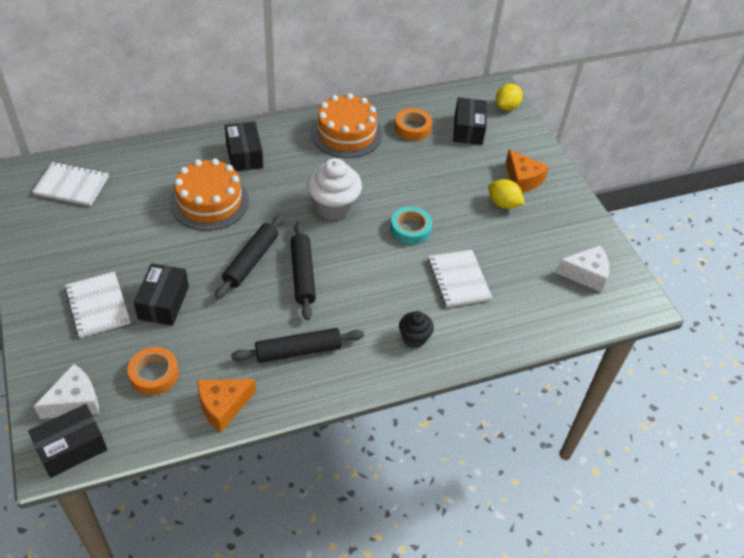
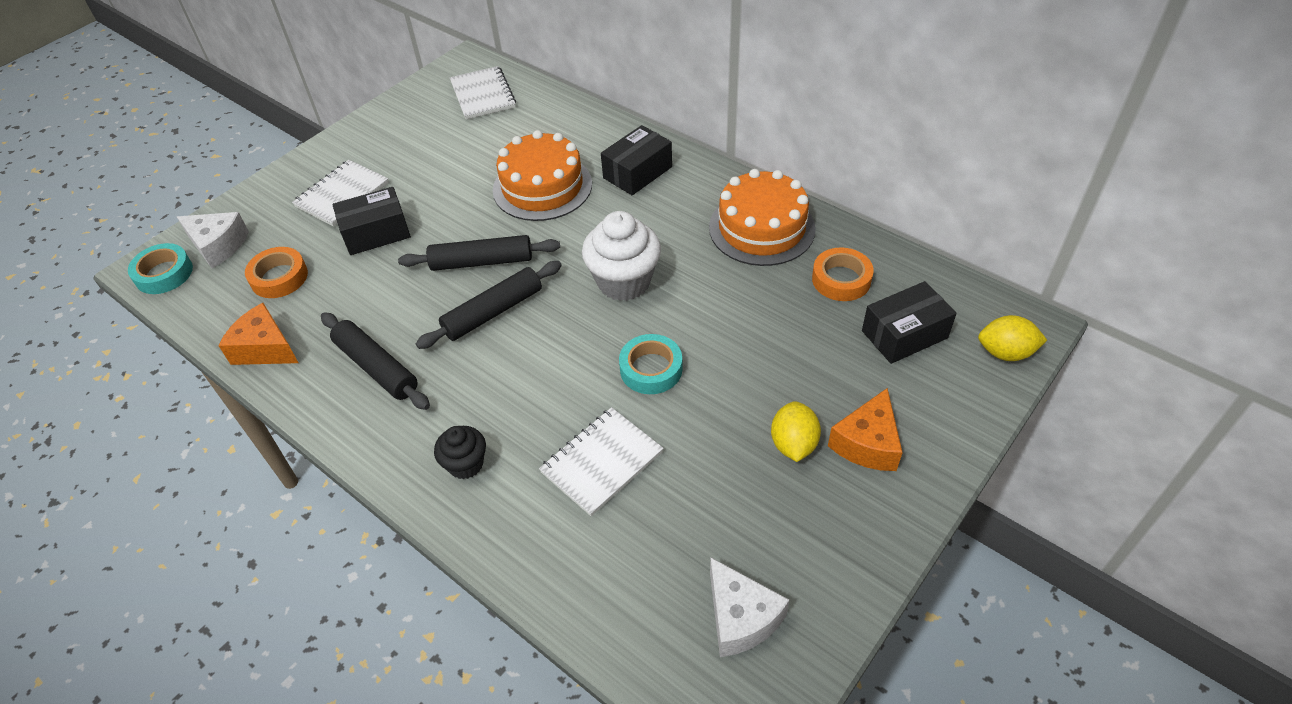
camera: 65 degrees right, 0 degrees up
(71, 448) = (164, 274): black box -> turquoise tape

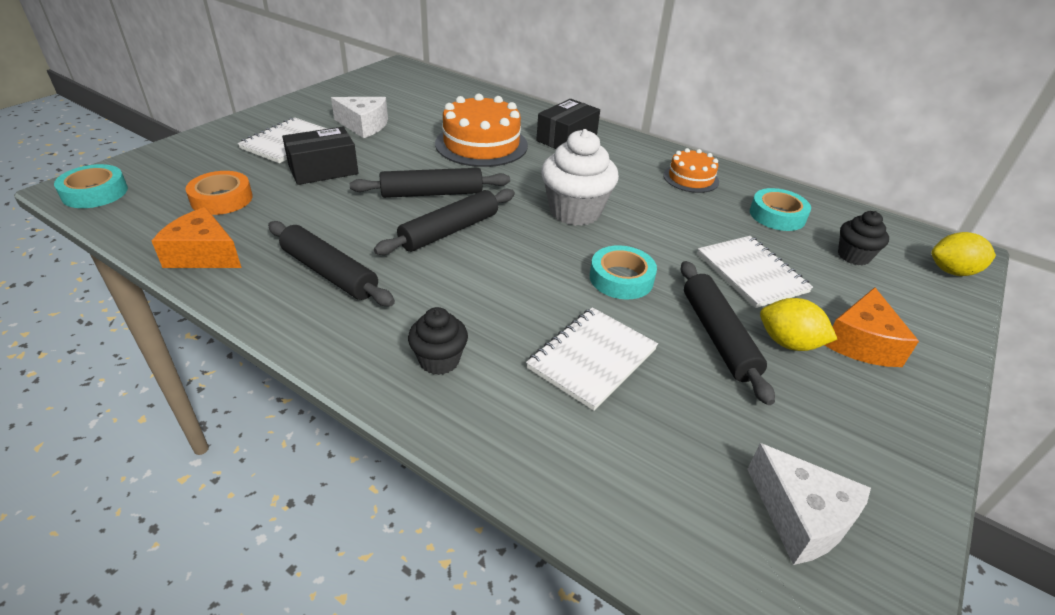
camera: 10 degrees left, 10 degrees down
(218, 246) = (157, 174): white cheese -> white cheese (364, 126)
(483, 95) = (416, 86): white notebook -> white notebook (751, 273)
(727, 437) = (718, 336): none -> black rolling pin
(761, 228) = (691, 178): orange cake -> orange cake, size x0.57
(793, 444) = (788, 343): yellow lemon -> yellow lemon turned 60 degrees counterclockwise
(841, 279) = (777, 215): orange tape -> turquoise tape
(904, 334) = (853, 256): black box -> black cupcake

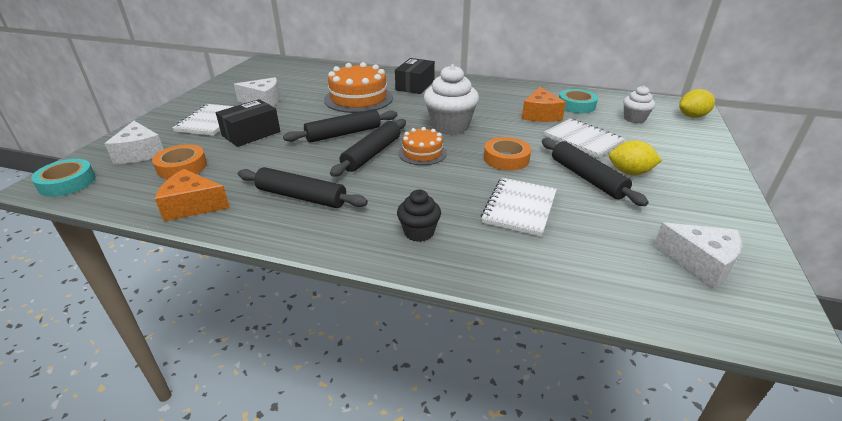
camera: 15 degrees left, 5 degrees down
(188, 170) = (140, 153): none -> white cheese
(621, 278) = (506, 159): turquoise tape -> orange tape
(691, 178) = (510, 94): orange cake -> orange cake (422, 153)
(853, 256) = (634, 119): black cupcake -> white cupcake
(861, 343) = (670, 163): orange cheese -> orange cheese (540, 115)

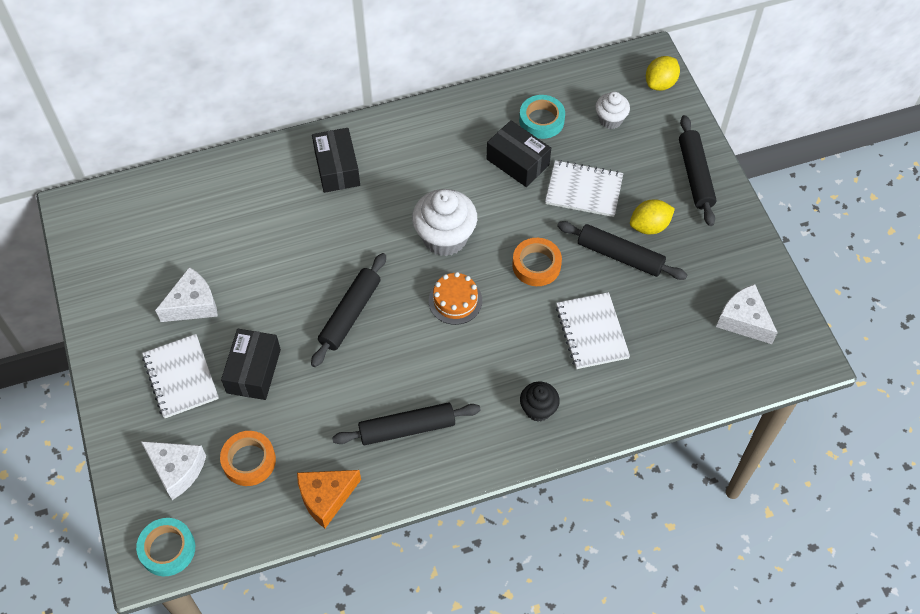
camera: 35 degrees left, 25 degrees up
(358, 98) = (298, 235): orange cake -> none
(372, 154) = (410, 330): black rolling pin -> black rolling pin (695, 175)
(540, 115) = (517, 162): orange cheese -> black box
(700, 263) = (743, 320): white cheese -> white cheese turned 135 degrees counterclockwise

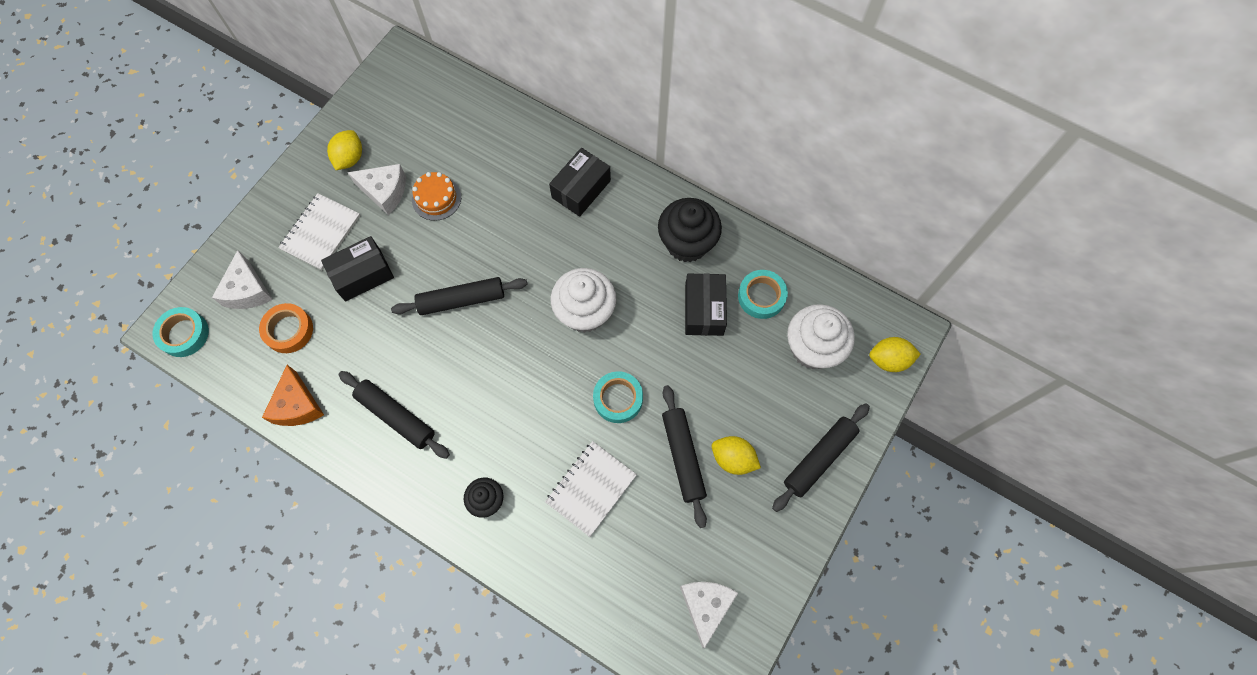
camera: 50 degrees right, 10 degrees up
(132, 309) = (350, 158): none -> yellow lemon
(326, 498) = (297, 405): orange cheese -> orange cheese turned 120 degrees counterclockwise
(453, 134) = (687, 243): none -> black cupcake
(455, 301) = (534, 364): orange cake -> orange cake (436, 198)
(536, 265) = (618, 399): orange tape -> turquoise tape
(583, 190) = (722, 380): white notebook -> none
(610, 120) = (812, 348): white cupcake -> white cupcake, size x1.76

